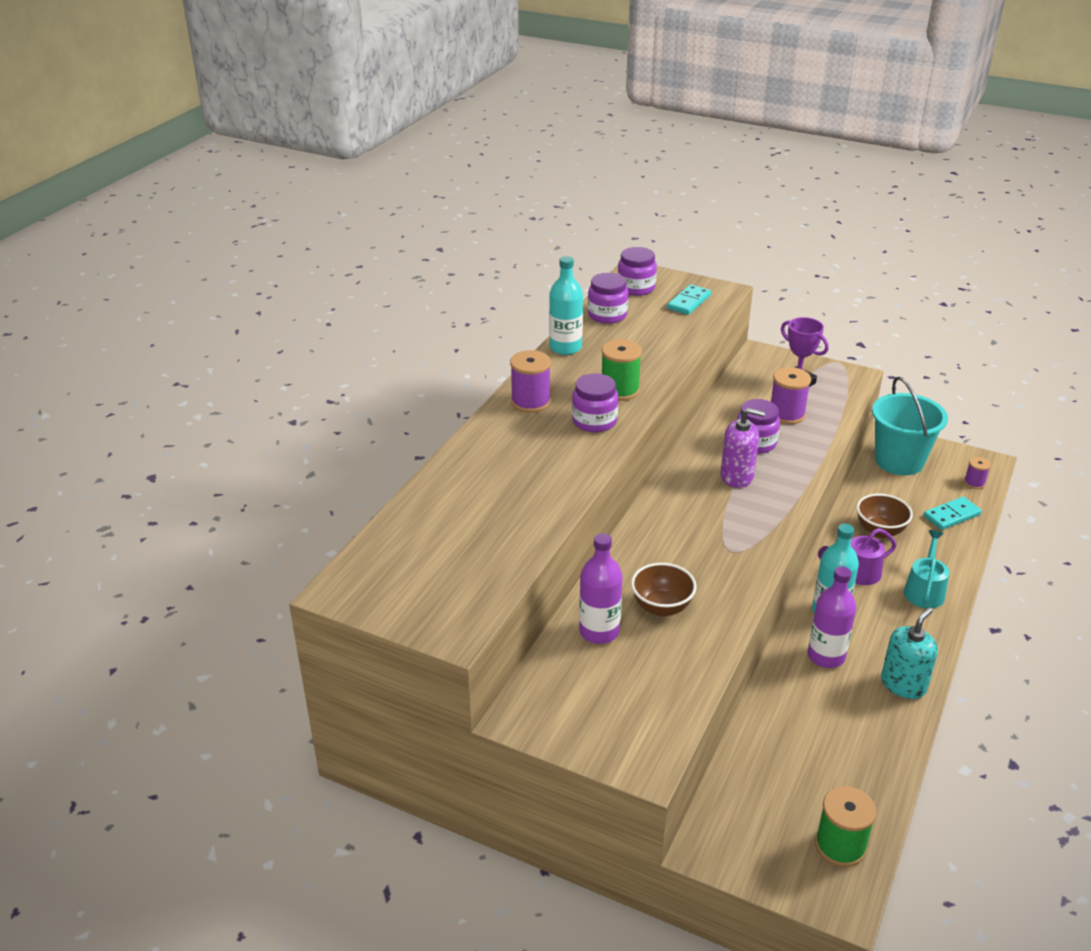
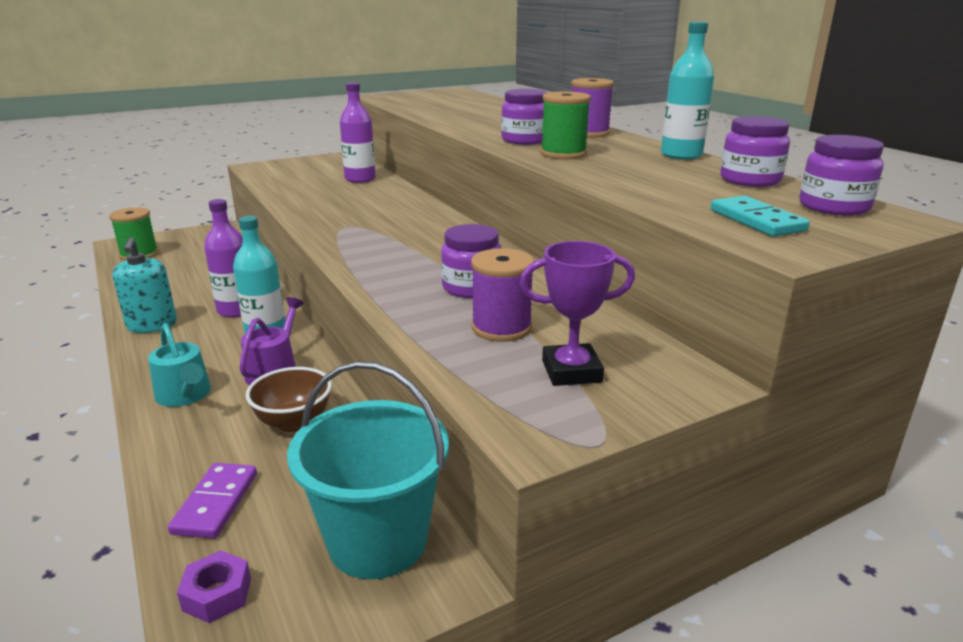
camera: 125 degrees right, 10 degrees down
(661, 607) = (343, 195): brown bowl -> none
(737, 476) = (432, 260): purple soap dispenser -> none
(951, 515) = (216, 503): turquoise domino -> purple domino
(974, 483) = (217, 594): purple spool -> purple nut

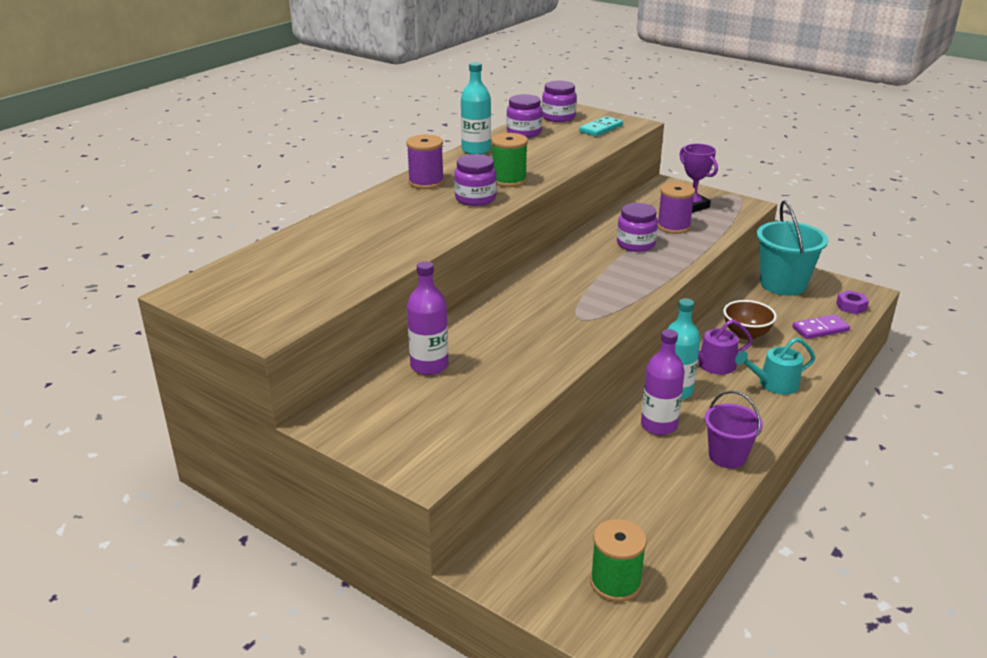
camera: 115 degrees left, 5 degrees up
(152, 325) = (727, 456): turquoise soap dispenser -> purple bucket
(185, 395) = (774, 384): turquoise watering can -> turquoise watering can turned 135 degrees counterclockwise

